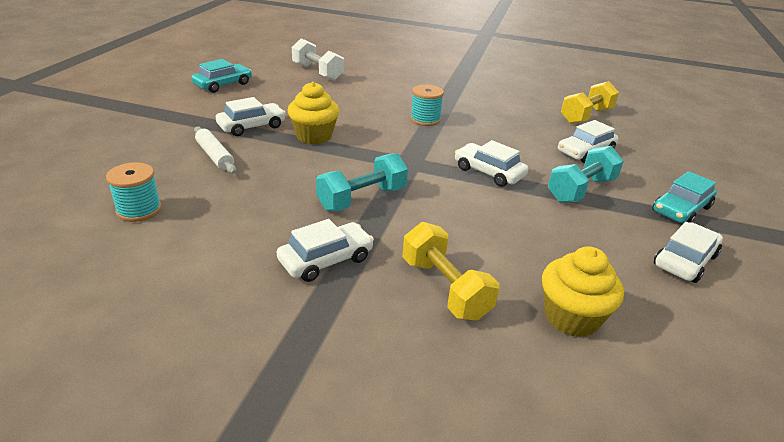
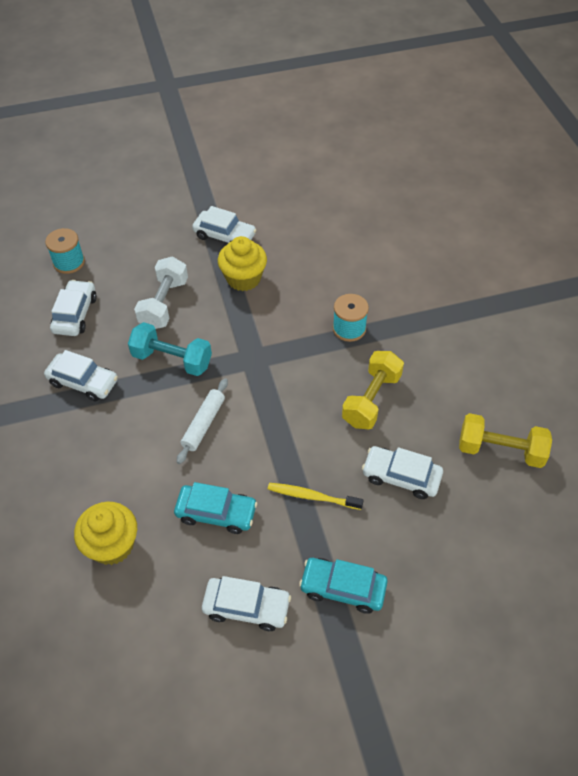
camera: 60 degrees right, 20 degrees up
(215, 156) = (162, 248): white rolling pin -> white rolling pin (204, 424)
(223, 84) = (280, 172): turquoise car -> turquoise car (216, 513)
(317, 72) = (373, 205): white dumbbell -> white dumbbell (164, 304)
(445, 288) = (96, 459): yellow dumbbell -> yellow dumbbell (371, 399)
(489, 172) = (285, 418): white car -> white car (75, 314)
(581, 190) = (312, 496): turquoise dumbbell -> yellow toothbrush

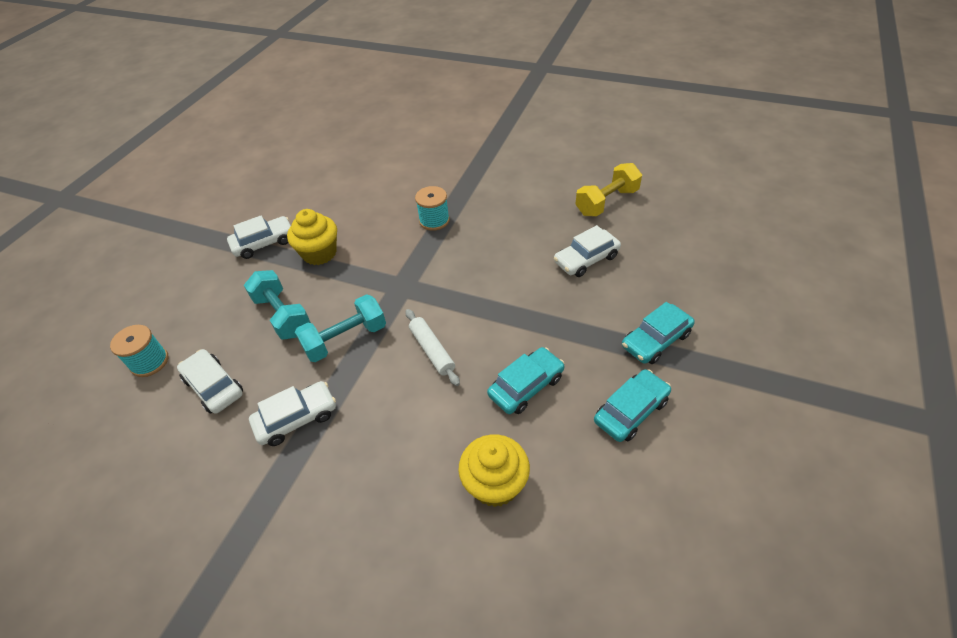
camera: 50 degrees left, 5 degrees down
(164, 304) = (282, 315): white dumbbell -> turquoise dumbbell
(246, 607) = (631, 411): white car -> turquoise car
(312, 496) = (561, 317): yellow toothbrush -> none
(371, 399) = (507, 241): yellow dumbbell -> none

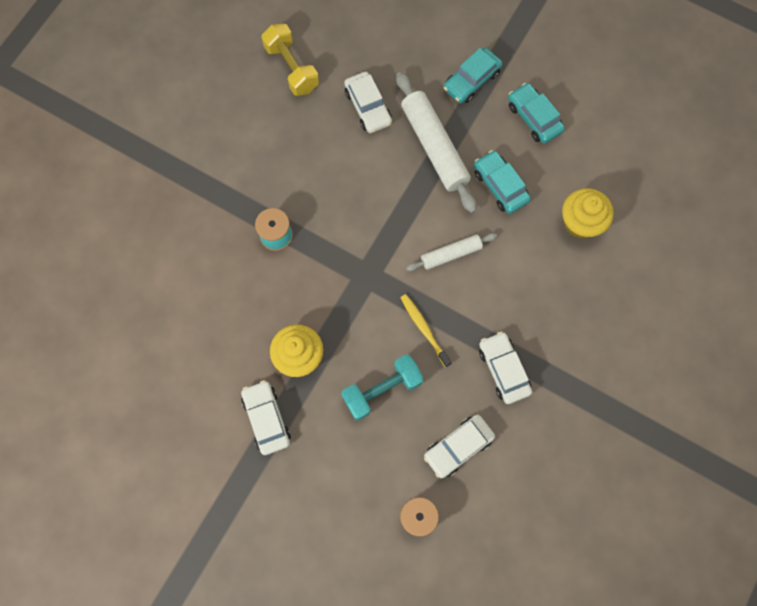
camera: 85 degrees left, 25 degrees up
(345, 339) = (424, 329): turquoise dumbbell -> yellow toothbrush
(558, 318) = (434, 146): none -> white rolling pin
(655, 340) = (471, 80): turquoise car -> turquoise car turned 75 degrees clockwise

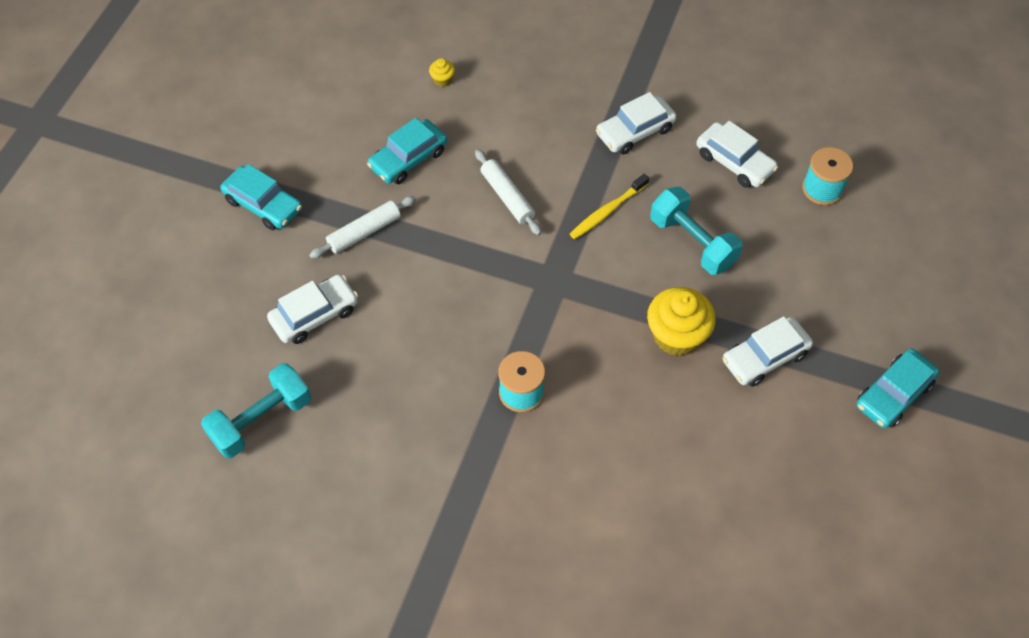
camera: 100 degrees left, 15 degrees down
(292, 68) = (261, 420): yellow dumbbell -> turquoise dumbbell
(434, 146) = (364, 232): white rolling pin -> white rolling pin, size x0.57
(534, 118) = (311, 135): turquoise car -> turquoise car (893, 394)
(580, 222) = (442, 80): yellow cupcake -> yellow cupcake, size x0.44

